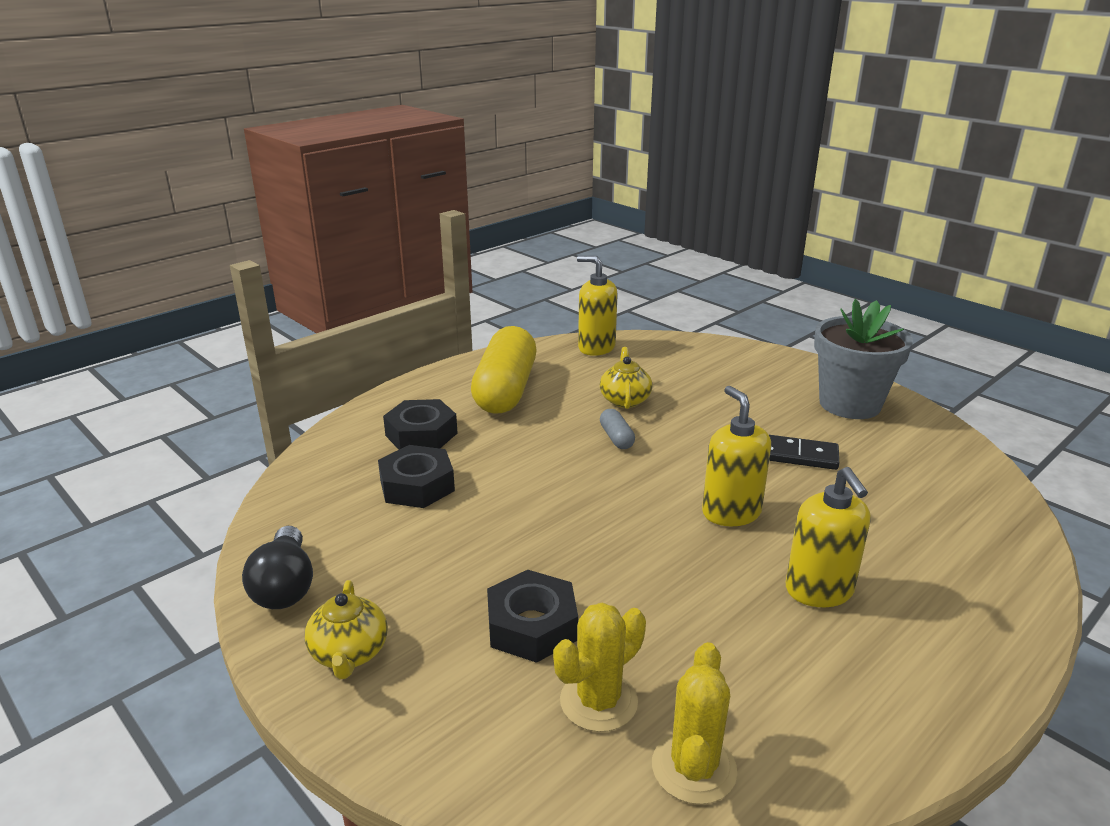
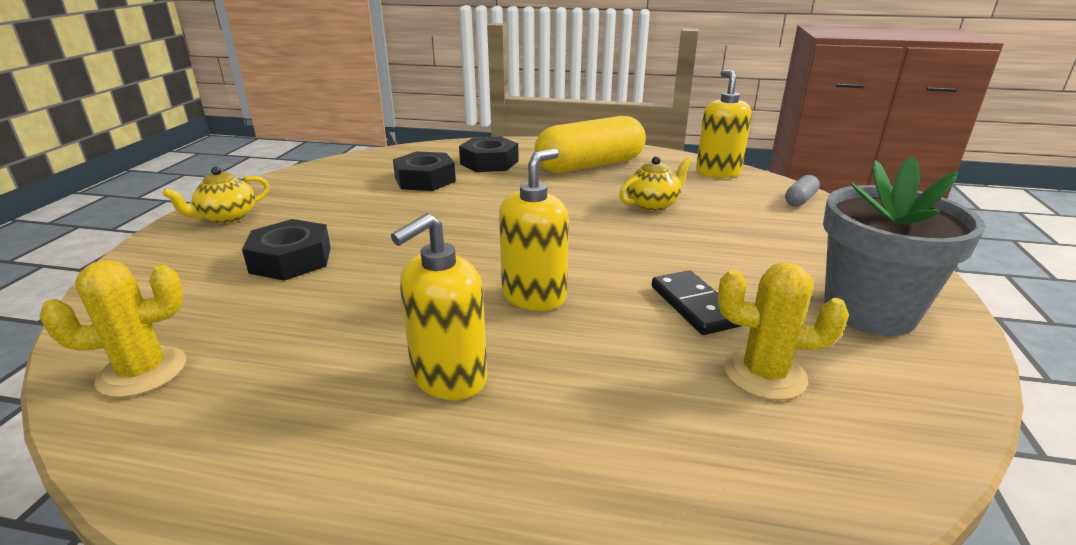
camera: 55 degrees right, 0 degrees up
(285, 586) = (282, 183): black light bulb -> none
(598, 701) = (213, 308): yellow cactus -> yellow cactus (764, 374)
(616, 438) = (585, 218): grey capsule -> grey capsule (800, 200)

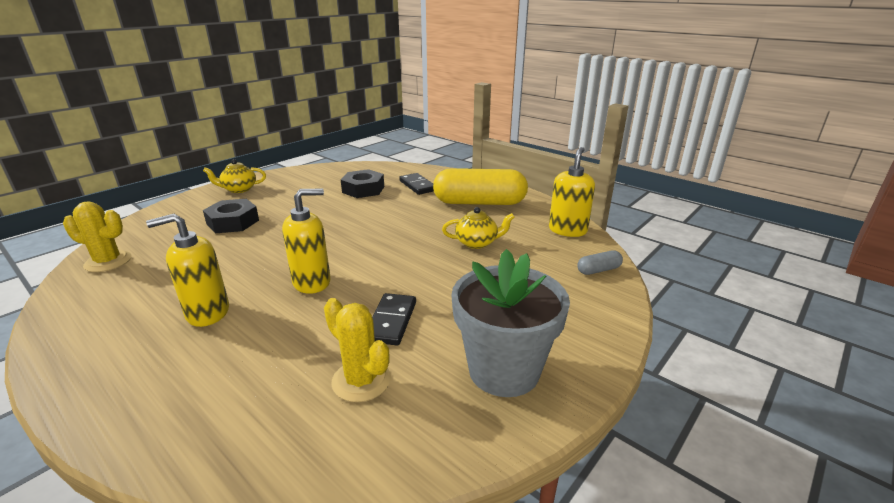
camera: 30 degrees right, 0 degrees up
(489, 162) = (417, 186): black nut -> black domino

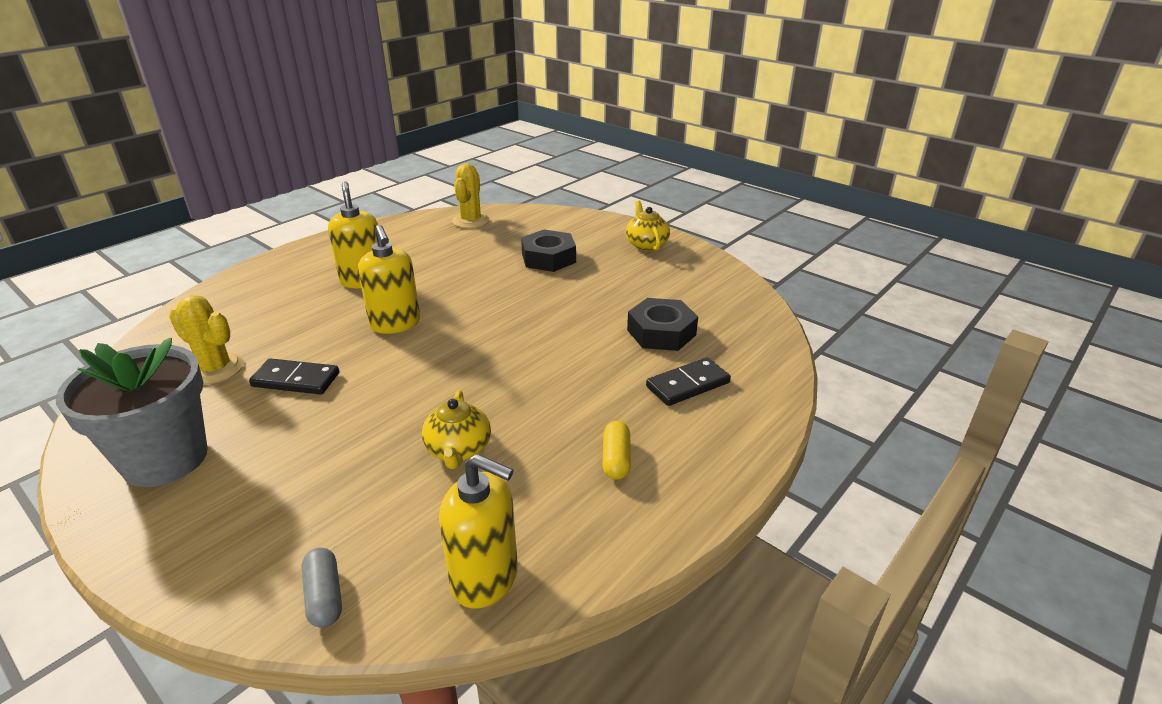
camera: 90 degrees right, 5 degrees up
(361, 380) = (216, 369): yellow cactus -> yellow cactus turned 75 degrees clockwise
(479, 203) = (616, 459): yellow capsule -> yellow capsule, size x0.41

